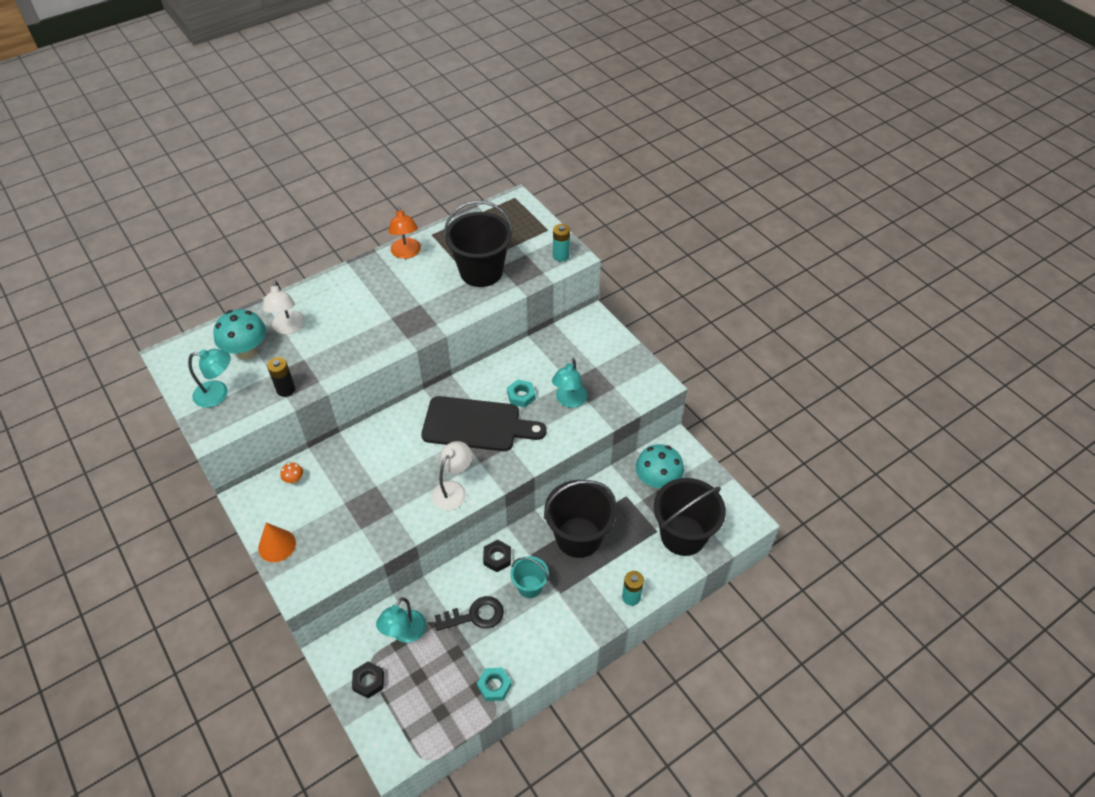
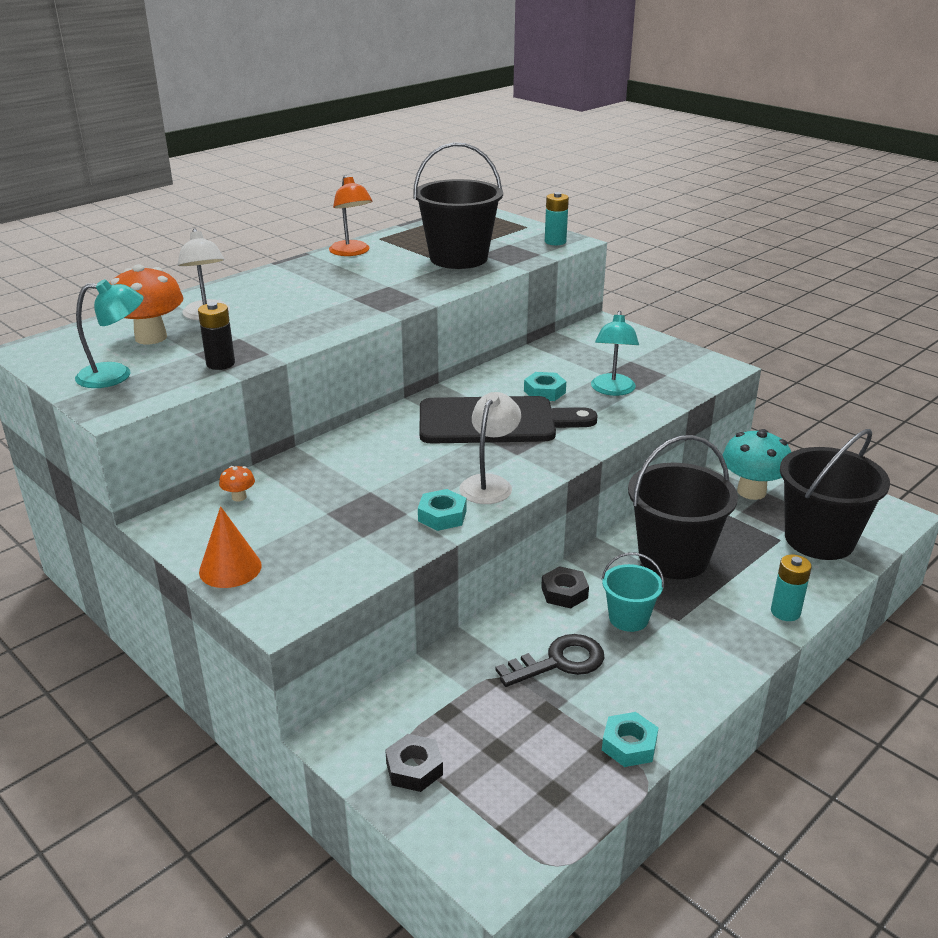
camera: 10 degrees left, 20 degrees down
(247, 351) = (151, 337): turquoise mushroom -> orange mushroom
(405, 633) = (454, 698): turquoise lamp -> none
(414, 517) = (442, 516): none -> turquoise nut

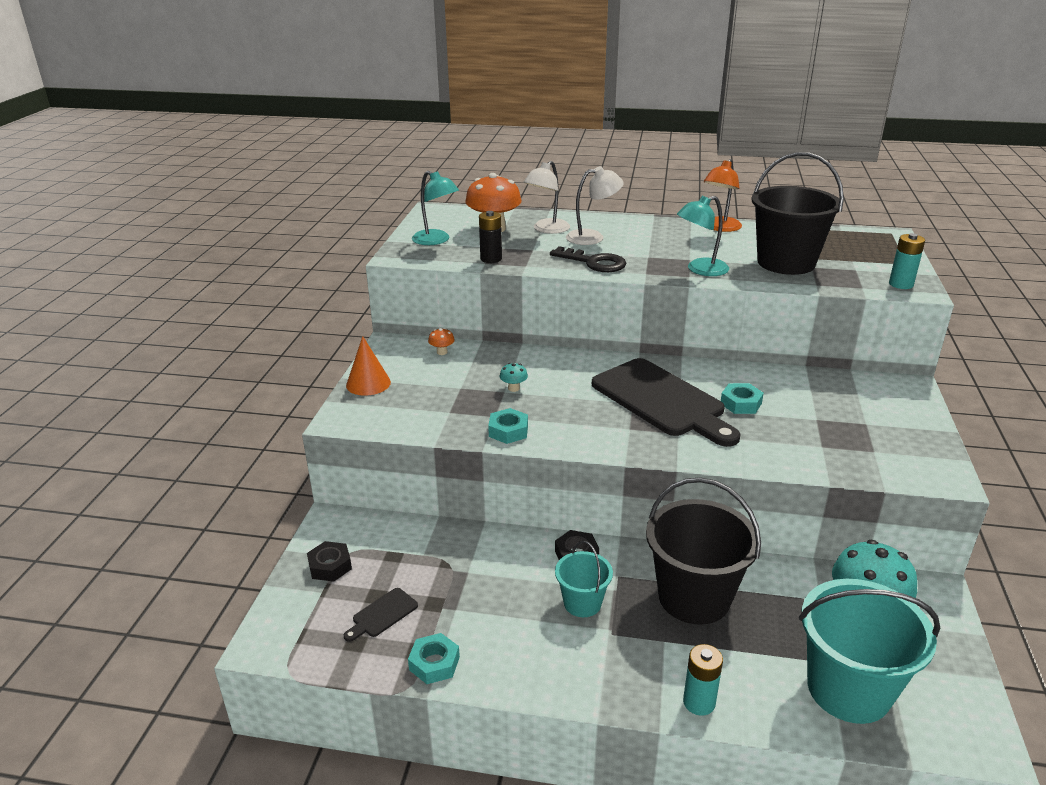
camera: 55 degrees right, 0 degrees up
(372, 483) = (513, 388): none -> turquoise mushroom
(489, 483) = (573, 433): white lamp -> white lamp (592, 237)
(529, 755) = (382, 614): none -> black cutting board
(559, 662) = (493, 587): black key -> black key (594, 262)
(612, 390) = (797, 434): turquoise lamp -> turquoise lamp (700, 270)
(819, 539) = (848, 689): black bucket -> turquoise bucket

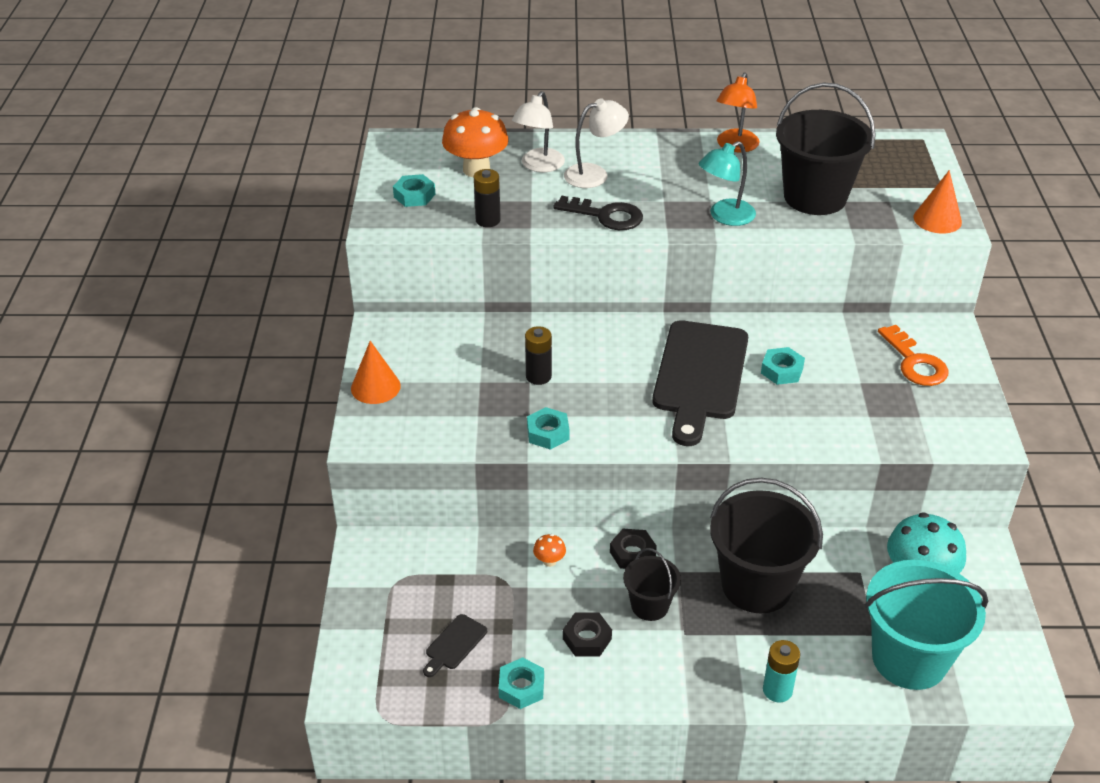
camera: 10 degrees left, 10 degrees up
(330, 566) = (382, 599): black nut -> black nut (587, 639)
(436, 240) = (414, 195): turquoise lamp -> turquoise nut
(442, 352) = (444, 334): orange mushroom -> orange mushroom (549, 561)
(513, 388) = (538, 376): turquoise mushroom -> black battery
(582, 603) = (650, 606): turquoise bucket -> black bucket
(661, 400) = (699, 376): black cutting board -> black cutting board turned 60 degrees clockwise
(872, 408) = (915, 362): none -> orange key
(901, 284) = (937, 219): turquoise battery -> orange cone

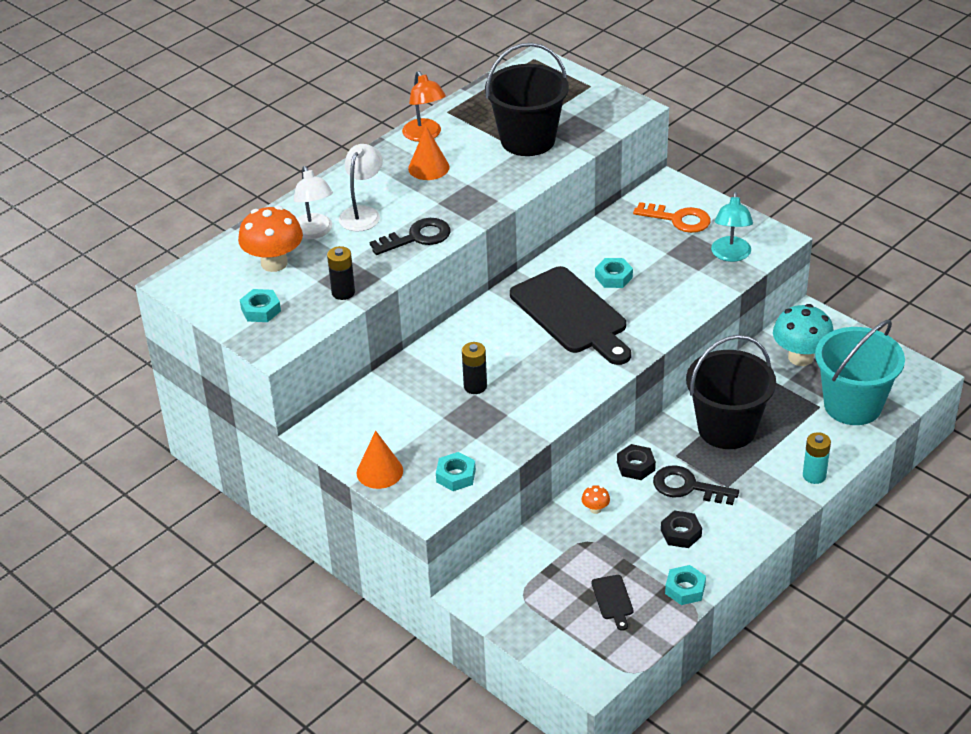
camera: 45 degrees left, 0 degrees up
(548, 433) = (536, 416): turquoise nut -> turquoise nut (456, 476)
(650, 606) = (687, 487): black bucket -> black key
(725, 216) = (493, 189): turquoise lamp -> turquoise lamp (730, 255)
(937, 219) = (618, 110): orange cone -> orange cone (428, 167)

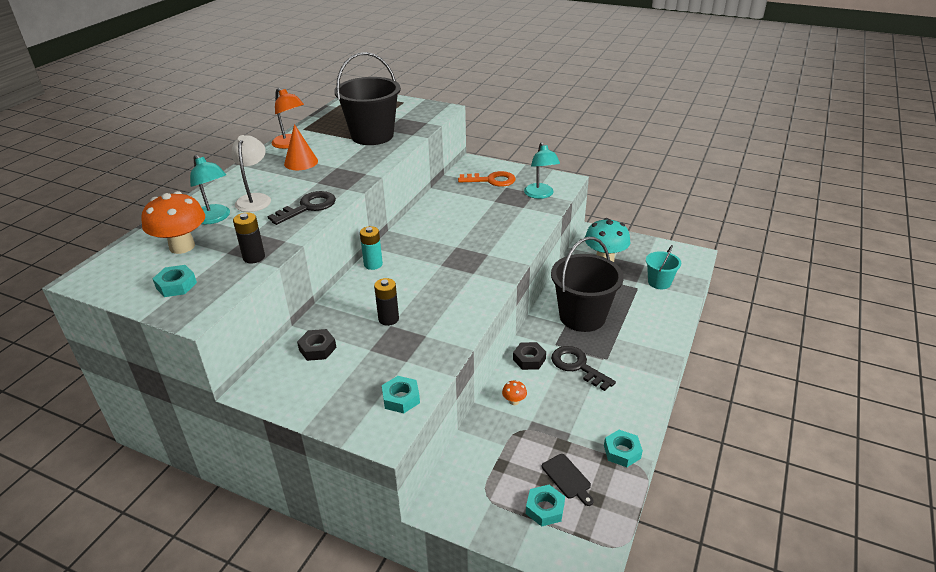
camera: 20 degrees left, 5 degrees down
(314, 232) = (215, 218): white lamp -> turquoise lamp
(379, 471) = (326, 411): orange cone -> none
(571, 314) = (444, 252): black cutting board -> none
(613, 277) = (464, 222): turquoise nut -> turquoise nut (545, 509)
(681, 533) = (592, 404): black nut -> black nut (317, 349)
(687, 487) = (577, 366): black key -> black key turned 45 degrees clockwise
(814, 475) = (664, 336): turquoise battery -> turquoise battery (373, 264)
(853, 405) = (659, 282): turquoise bucket -> turquoise bucket, size x0.53

